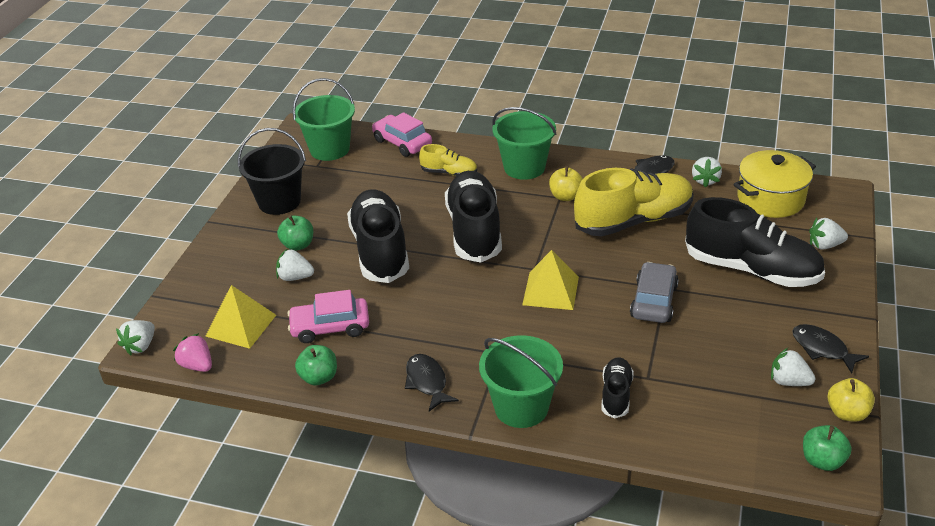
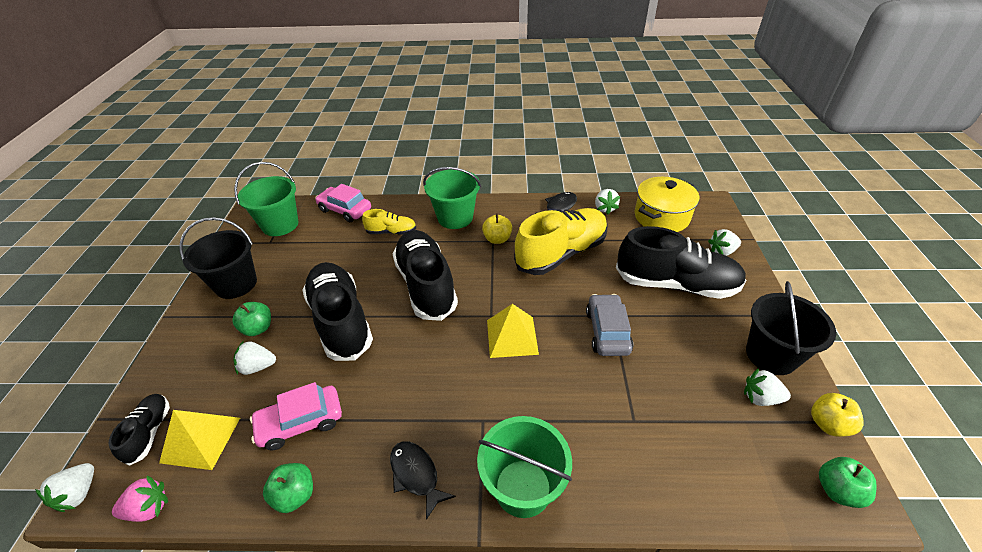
camera: 15 degrees left, 5 degrees up
(197, 365) = (149, 508): pink strawberry -> pink strawberry turned 135 degrees clockwise
(616, 394) = (612, 449): black shoe -> black shoe (150, 432)
(822, 349) = (771, 355): black fish -> black bucket

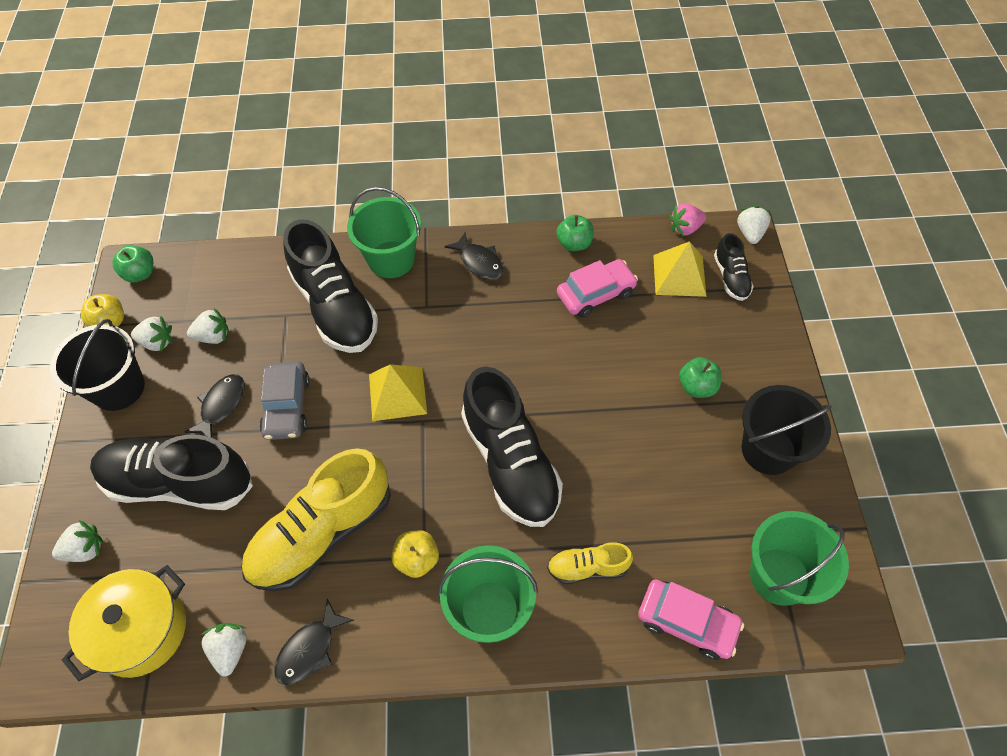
camera: 175 degrees right, 15 degrees up
(258, 366) = (669, 342): white strawberry -> white strawberry (213, 336)
(341, 320) = (602, 403): black shoe -> black shoe (335, 307)
(666, 335) = (221, 405): none -> black fish

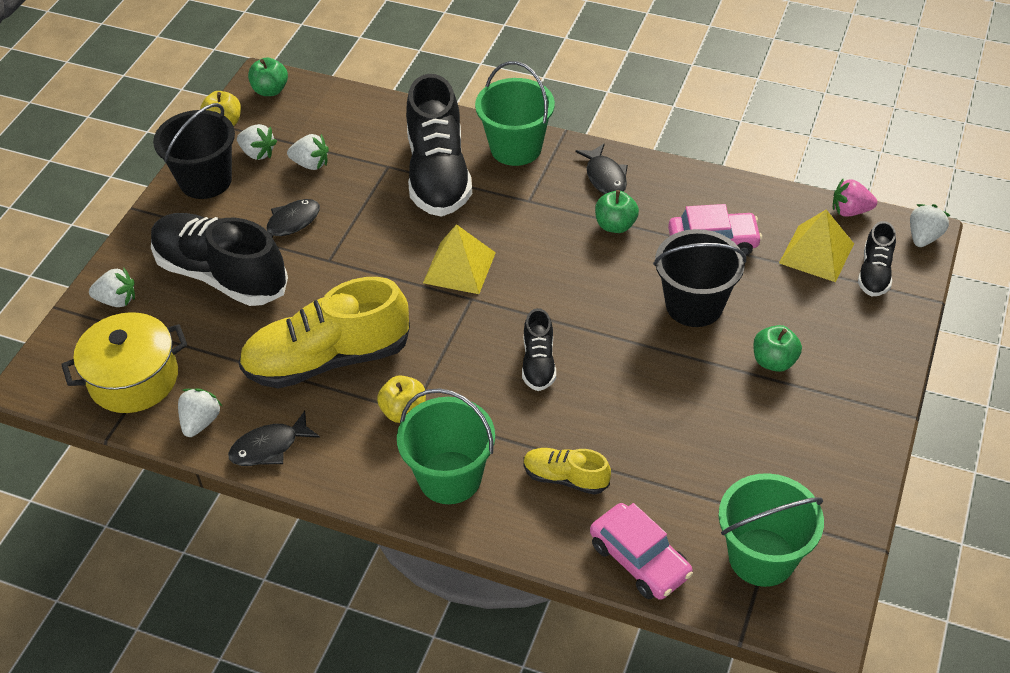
camera: 25 degrees right, 10 degrees down
(287, 406) = (349, 245): grey car -> none
(510, 463) = (538, 363): black shoe -> black shoe, size x0.49
(574, 243) = (716, 189): green apple -> green apple (615, 225)
(768, 450) = (819, 444): black bucket -> black bucket (694, 305)

